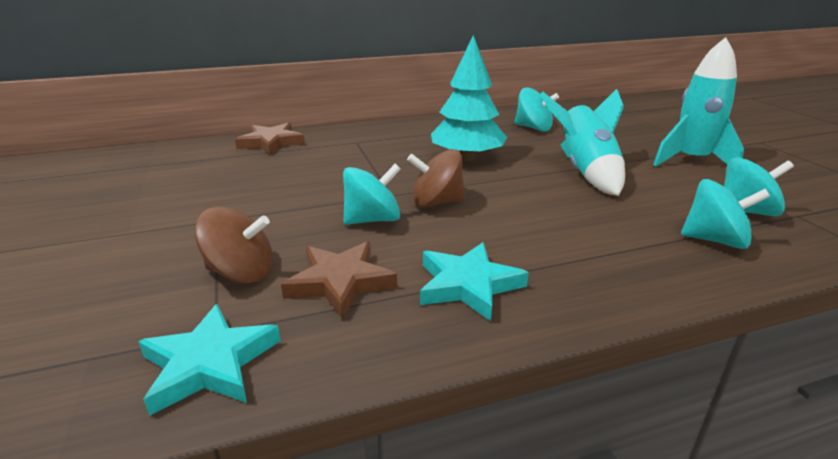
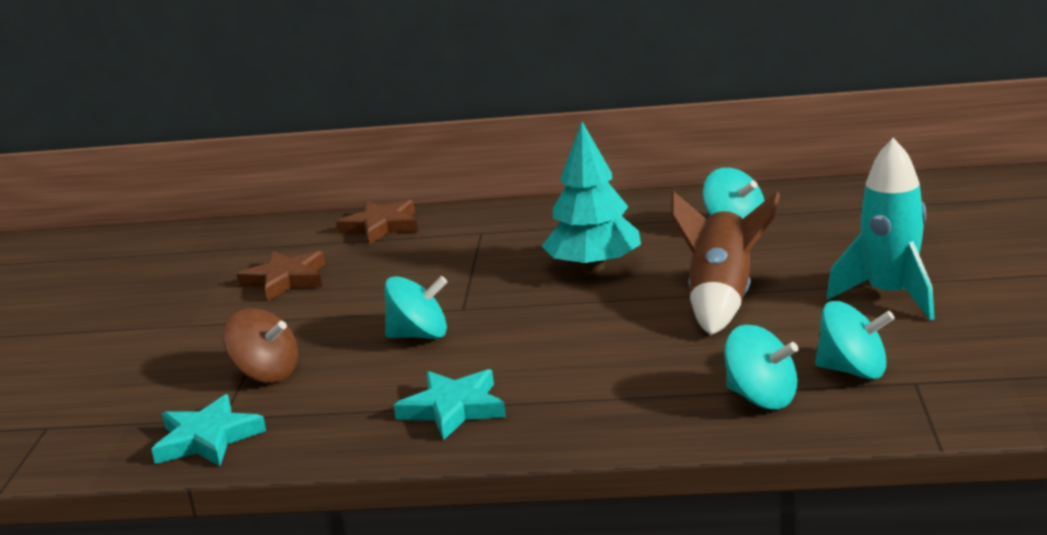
camera: 25 degrees right, 5 degrees down
(340, 282) = (343, 392): brown star -> brown star (285, 280)
(436, 202) = (502, 322): brown spinning top -> none
(585, 171) = (722, 299): turquoise rocket -> brown rocket

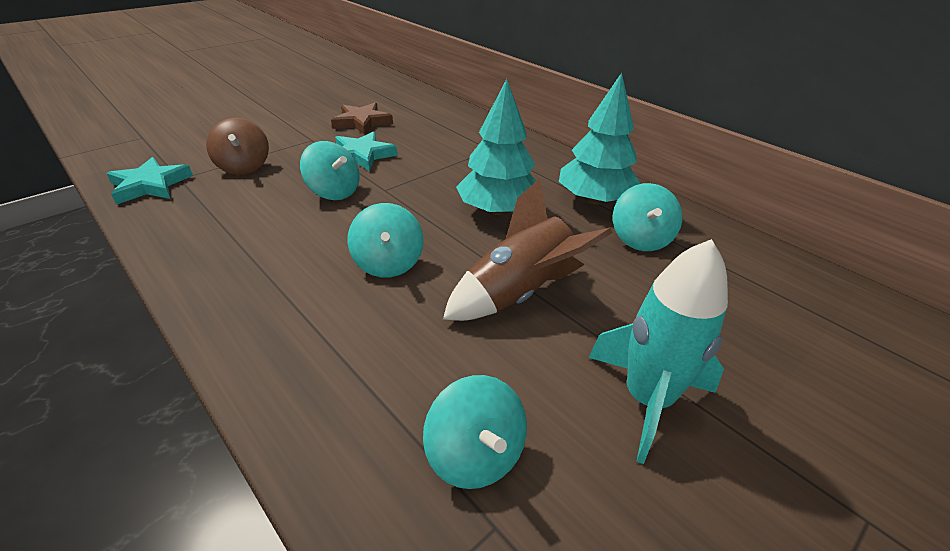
camera: 40 degrees right, 15 degrees up
(381, 226) = (457, 118): brown star -> none
(453, 408) = (240, 252): turquoise star -> turquoise star (362, 155)
(652, 220) = (595, 200): none -> turquoise tree
(761, 398) = (368, 412): turquoise spinning top -> turquoise spinning top (388, 263)

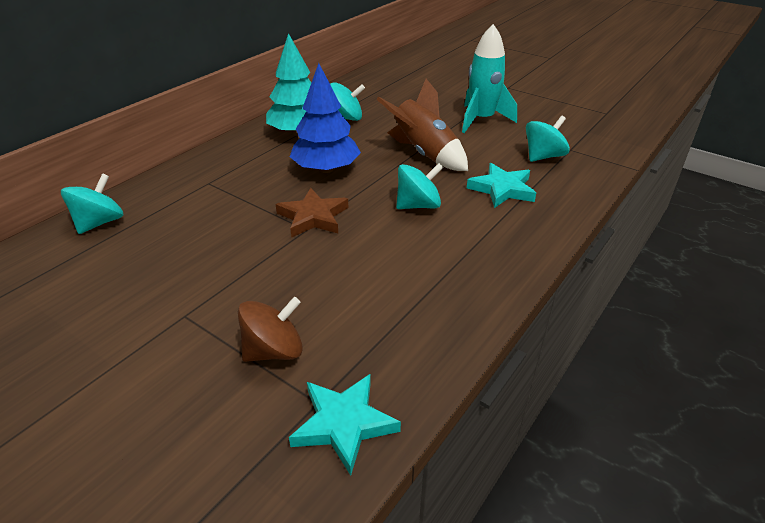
camera: 100 degrees left, 0 degrees up
(334, 192) = (319, 259): turquoise spinning top -> turquoise spinning top (100, 222)
(362, 122) = (125, 284): brown star -> brown star (313, 217)
(362, 155) = (230, 261): turquoise star -> turquoise star (502, 189)
(498, 210) = (326, 169): turquoise tree -> blue tree

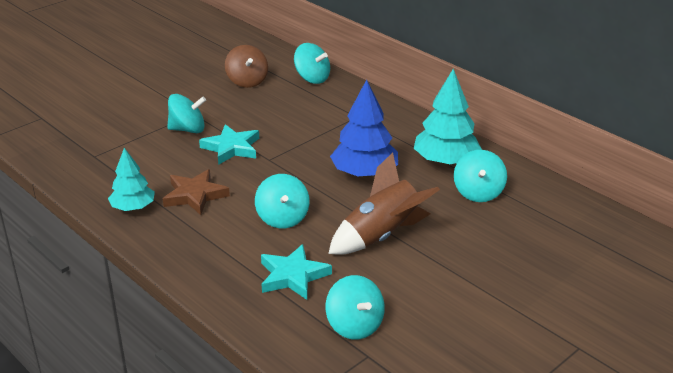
camera: 100 degrees right, 5 degrees down
(233, 311) = (188, 129): none -> turquoise spinning top
(274, 350) = (143, 143): brown spinning top -> brown spinning top (247, 81)
(313, 217) = (285, 163): brown star -> brown star (195, 195)
(344, 424) = (73, 163): turquoise star -> turquoise star (231, 148)
(439, 319) = (133, 207): none -> turquoise tree
(481, 120) = (463, 296): turquoise rocket -> none

